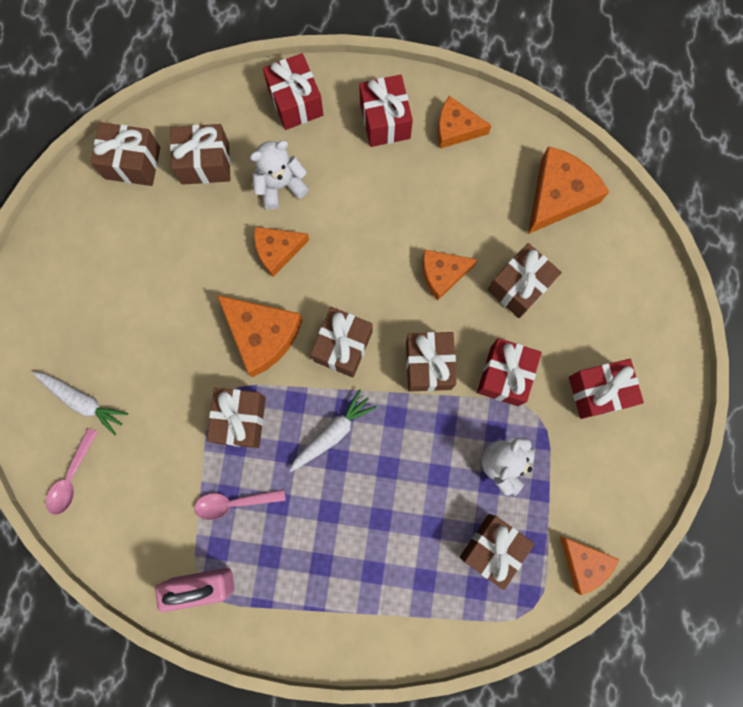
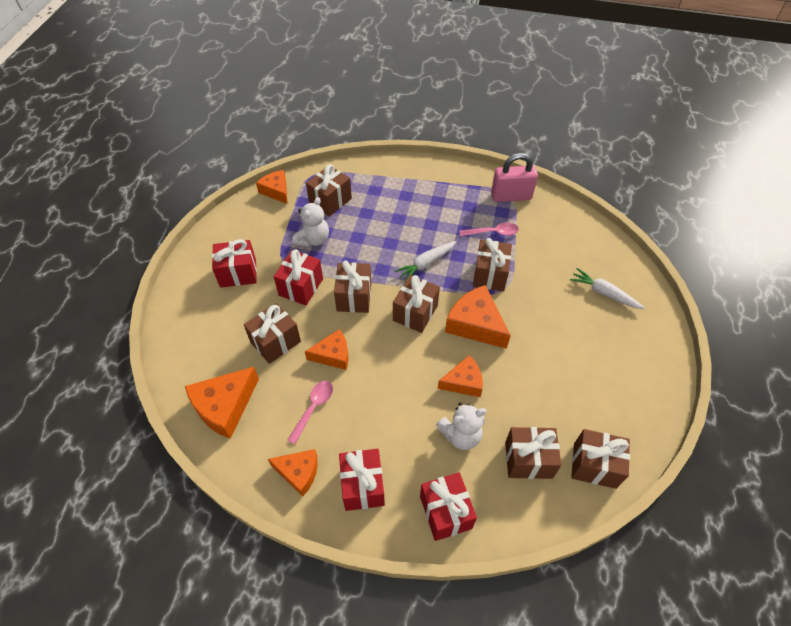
camera: 175 degrees left, 25 degrees down
(71, 477) = (603, 252): pink spoon -> pink spoon (313, 408)

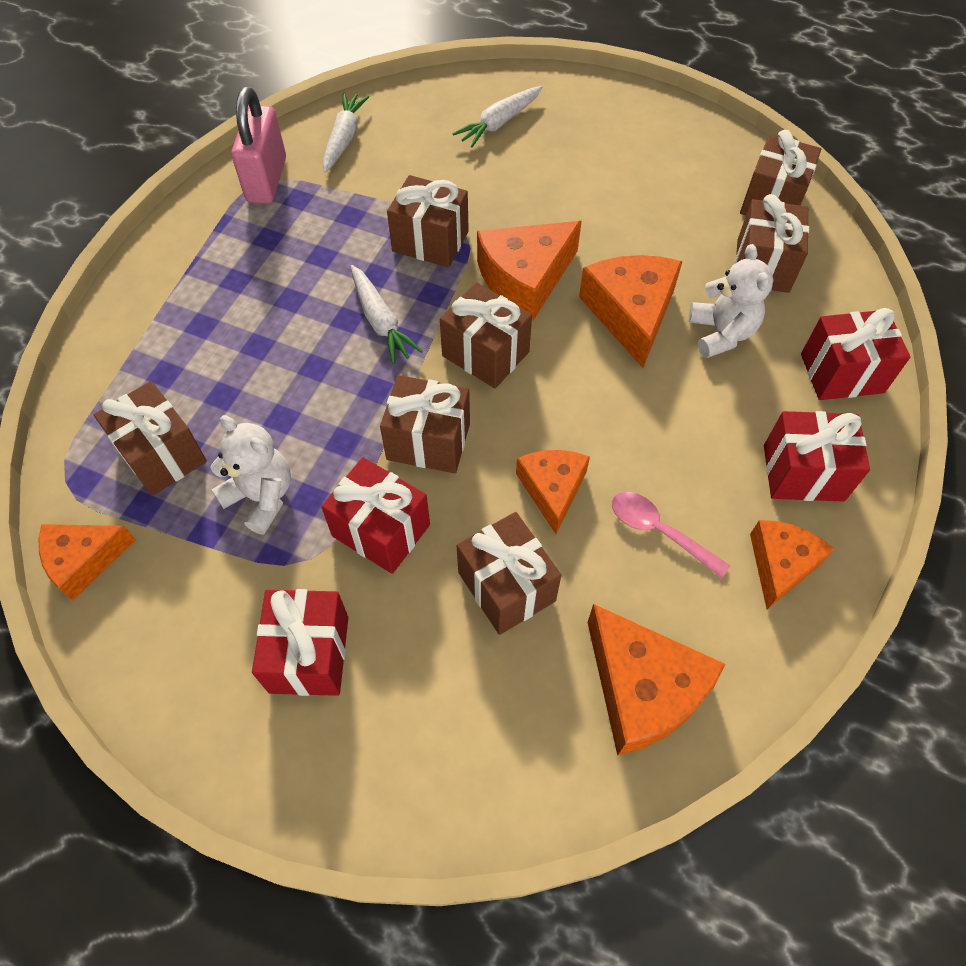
camera: 80 degrees left, 5 degrees up
(463, 382) = (630, 313): orange cheese -> orange cheese, size x1.54
(493, 232) = (340, 219): pink spoon -> none
(557, 221) = (344, 138): none -> white carrot

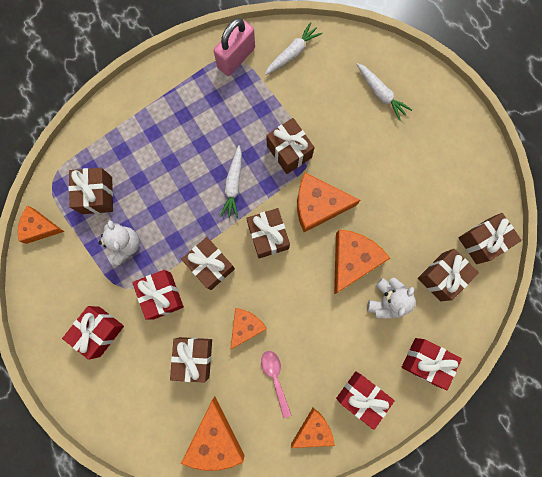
camera: 35 degrees right, 20 degrees up
(499, 123) = (380, 94): white carrot -> white carrot turned 120 degrees counterclockwise

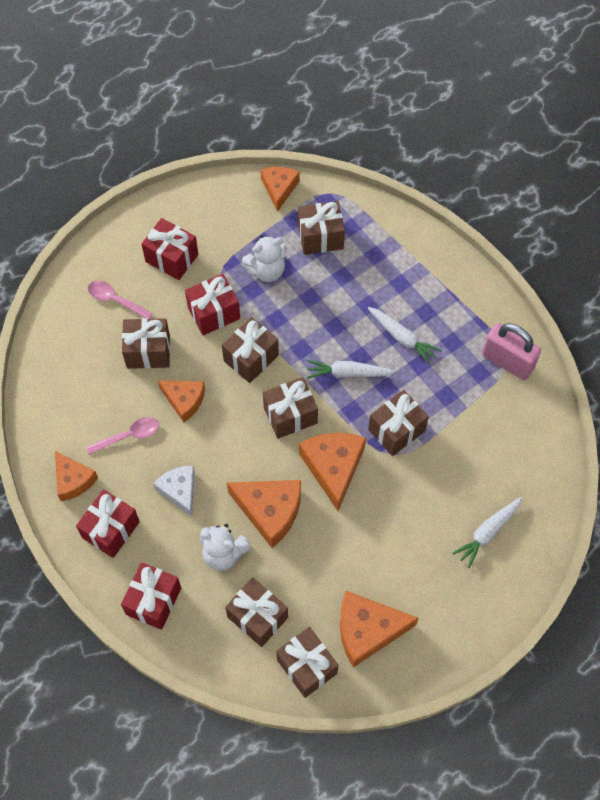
camera: 85 degrees right, 15 degrees down
(137, 387) = (115, 300): none -> pink spoon
(215, 438) = (63, 380): orange cheese -> orange cheese (367, 630)
(292, 53) = (525, 424): white carrot -> white carrot (402, 337)
(329, 335) = (179, 490): none -> white cheese

